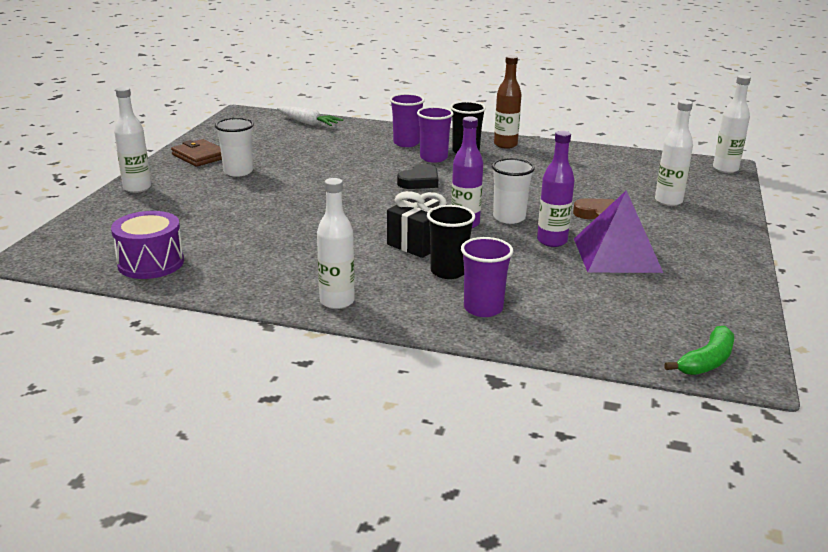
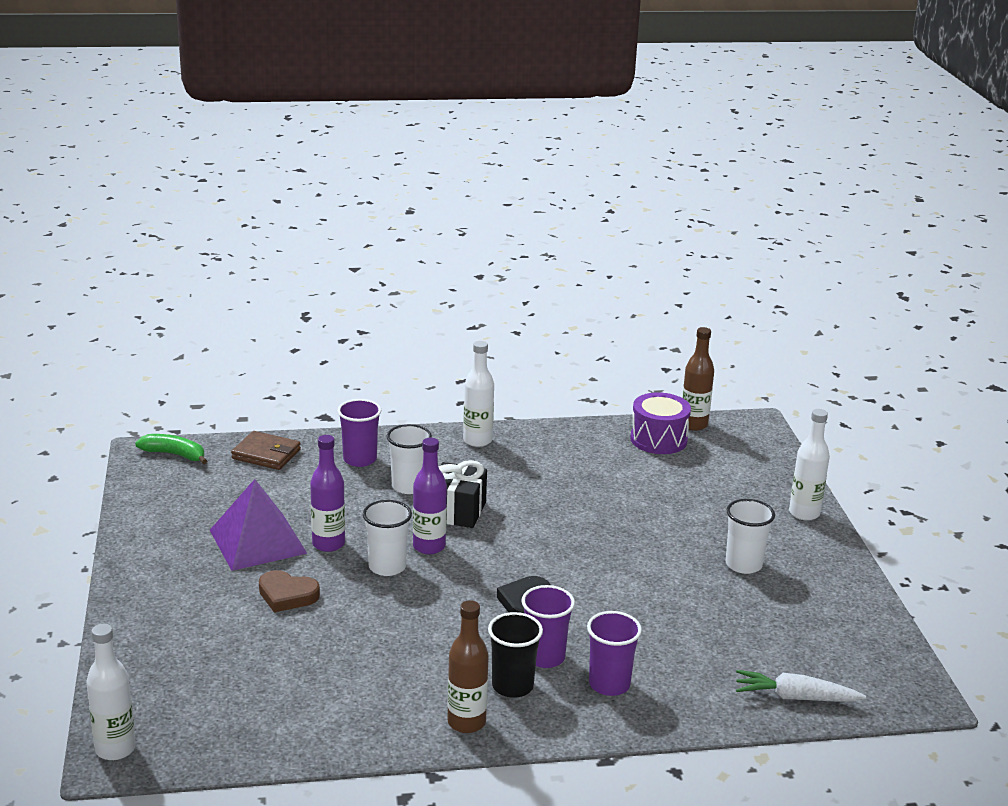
camera: 155 degrees right, 0 degrees up
(91, 269) = (693, 424): none -> brown bottle
(200, 156) = (823, 580): brown wallet -> brown wallet (266, 454)
(448, 271) = (408, 486): black cup -> white cup
(668, 201) = (204, 644): white bottle -> none
(707, 361) = (174, 454): green banana -> green banana turned 90 degrees clockwise

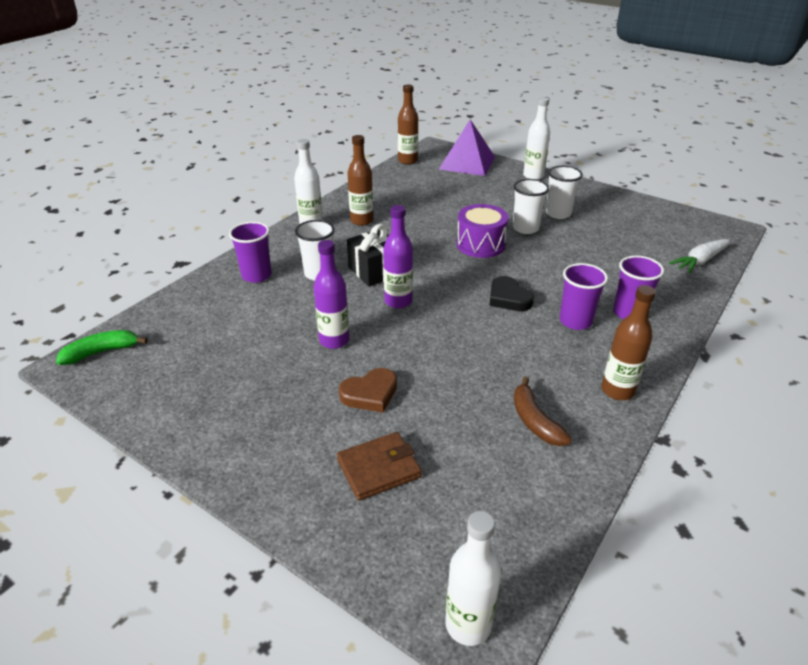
camera: 45 degrees left, 10 degrees up
(258, 541) = (282, 371): purple pyramid -> purple pyramid (467, 163)
(266, 454) = (181, 309): brown wallet -> brown wallet (379, 468)
(362, 692) = (535, 421): none -> brown banana
(387, 567) = (397, 330): white cup -> white cup (525, 228)
(512, 686) = (594, 350): black cup -> none
(529, 461) = (361, 221): none -> brown bottle
(658, 439) = (405, 176): purple drum -> purple drum (480, 244)

